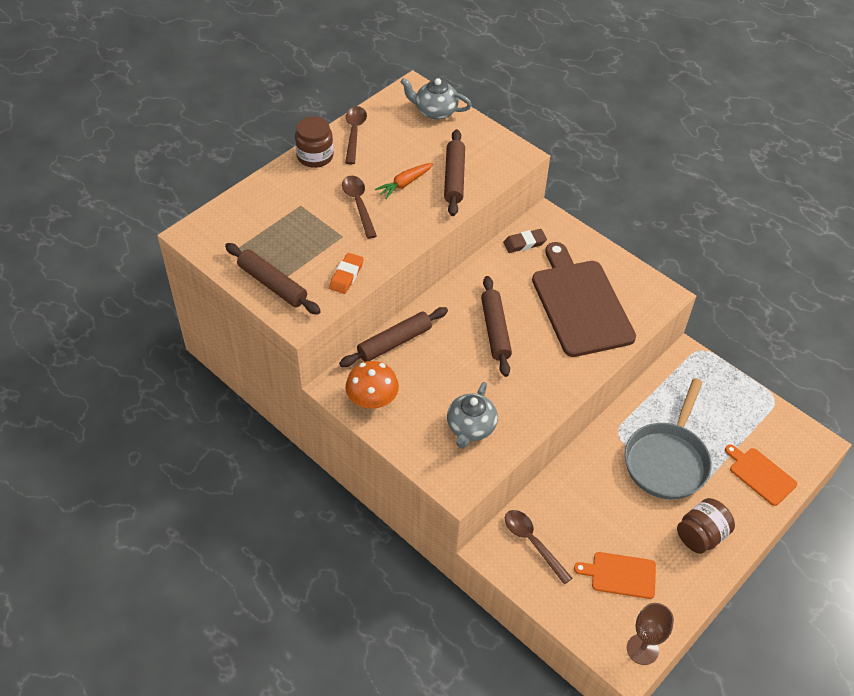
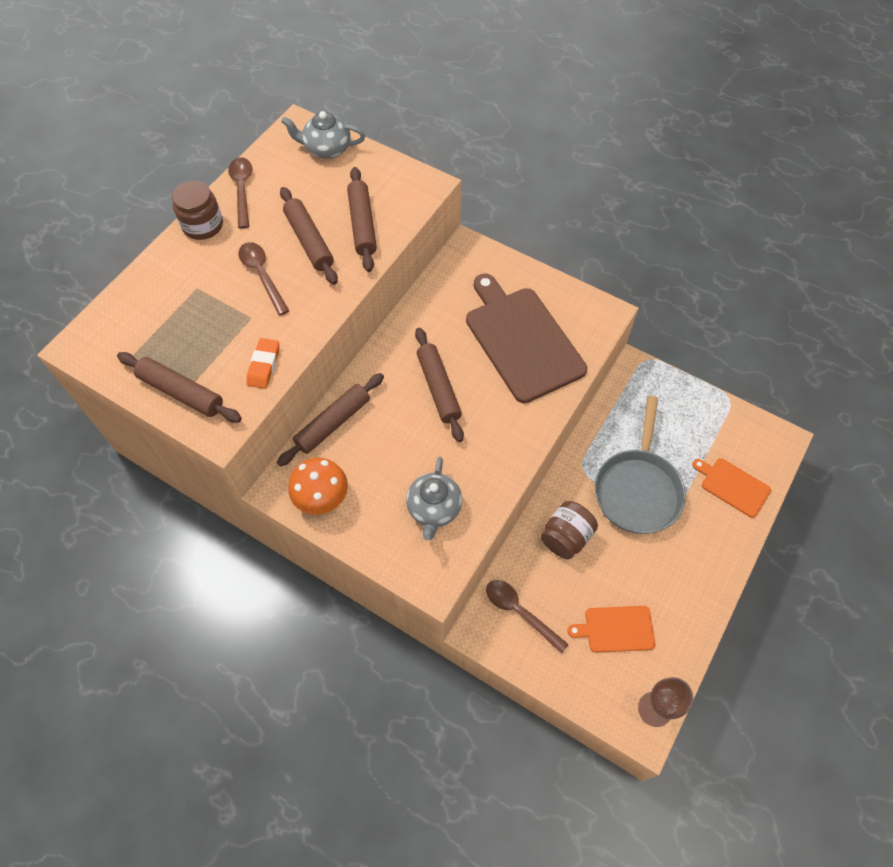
camera: 10 degrees left, 10 degrees up
(405, 184) = (309, 241): orange carrot -> brown rolling pin
(524, 243) = (450, 280): brown eraser -> none
(701, 535) = (687, 567): brown jar -> brown jar (566, 537)

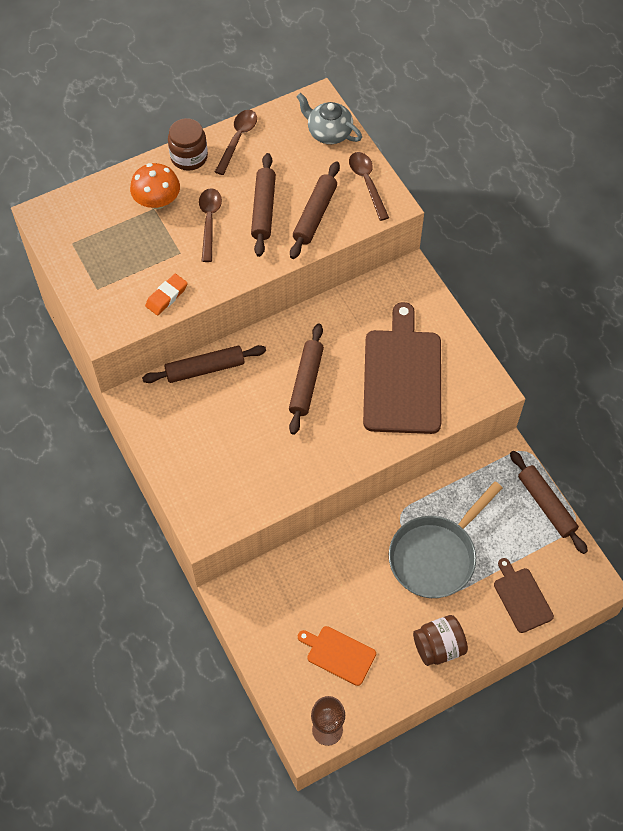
camera: 30 degrees right, 0 degrees up
(181, 392) = (95, 288): brown rolling pin -> brown rolling pin (546, 505)
(321, 497) = (161, 422): orange mushroom -> orange mushroom (157, 201)
(434, 508) = (240, 476): grey teapot -> none
(519, 612) = (270, 598): brown spoon -> brown spoon (367, 183)
(566, 537) = (347, 562): brown jar -> brown jar (438, 647)
(732, 486) = (521, 597): orange cutting board -> brown cutting board

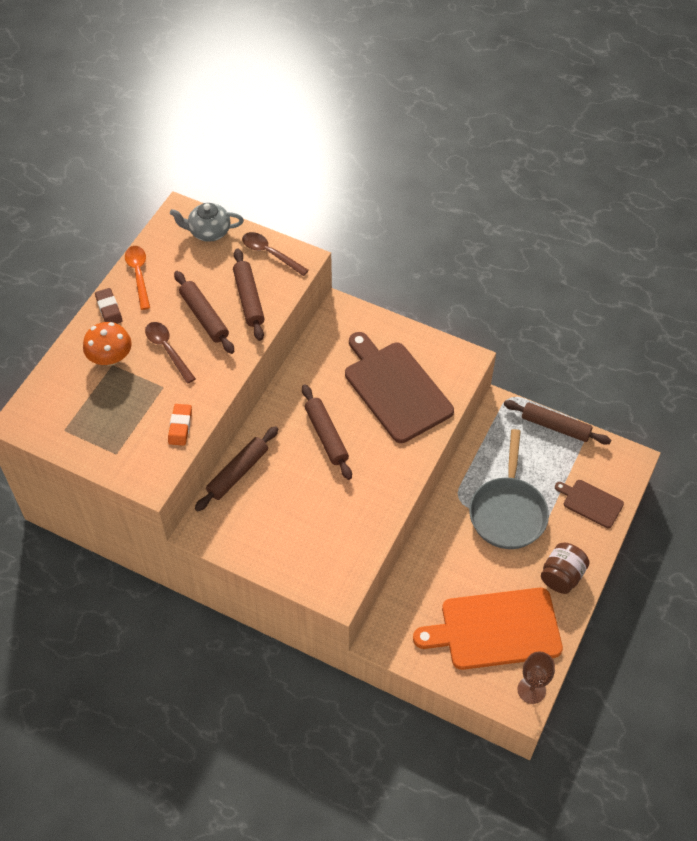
camera: 35 degrees left, 5 degrees down
(189, 157) = (109, 309): brown jar -> brown eraser
(238, 139) = (139, 274): brown spoon -> orange spoon
(338, 654) = (495, 629): orange cutting board -> orange cutting board, size x1.98

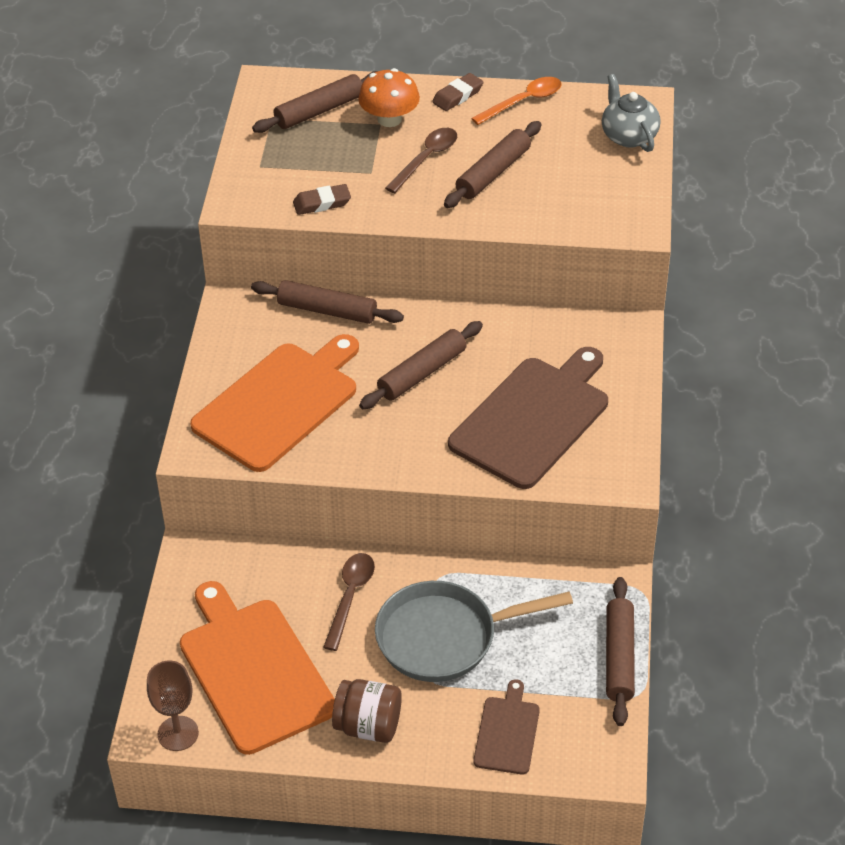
camera: 70 degrees right, 10 degrees down
(180, 426) = (322, 203): orange eraser -> brown eraser
(249, 299) = (544, 201): brown rolling pin -> brown rolling pin (319, 111)
(270, 253) = (629, 197): brown spoon -> brown spoon (350, 597)
(315, 529) = (279, 403): none -> orange cutting board

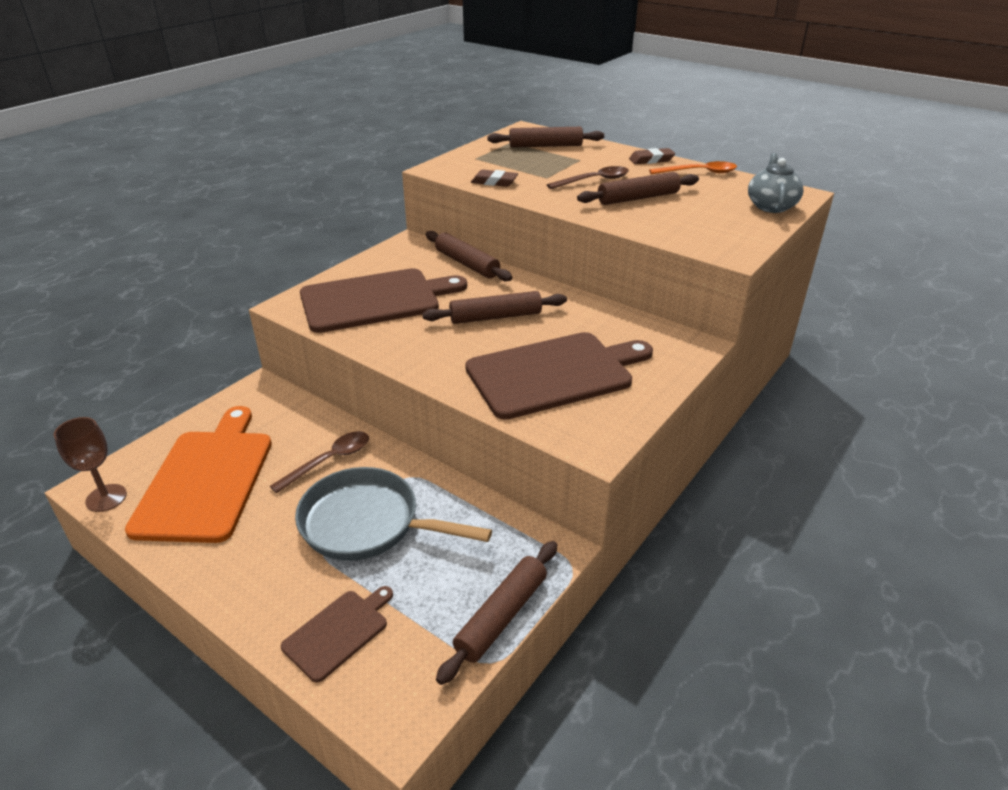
camera: 30 degrees right, 10 degrees down
(279, 403) = (375, 300): orange cutting board -> brown cutting board
(368, 726) = (236, 564): brown jar -> none
(389, 119) = (589, 159): orange mushroom -> none

